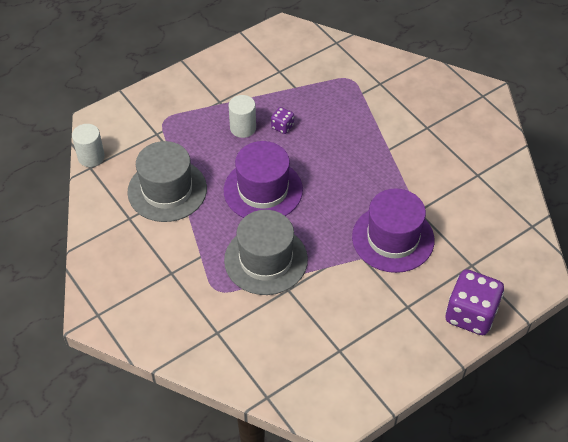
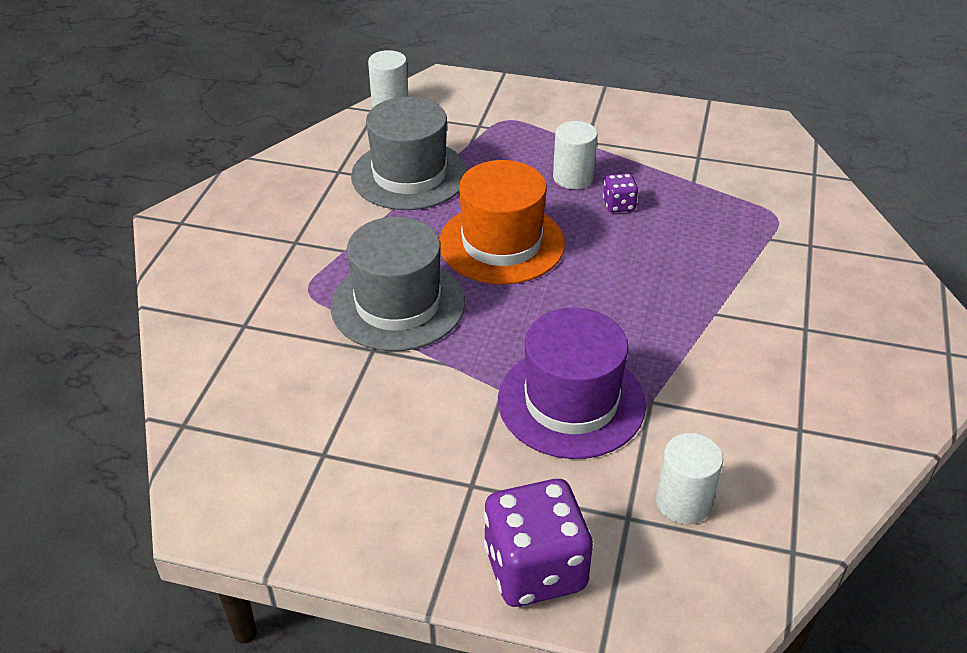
camera: 50 degrees right, 10 degrees down
(263, 190) = (501, 243): purple hat -> orange hat
(480, 241) = (683, 502): none -> white cylinder

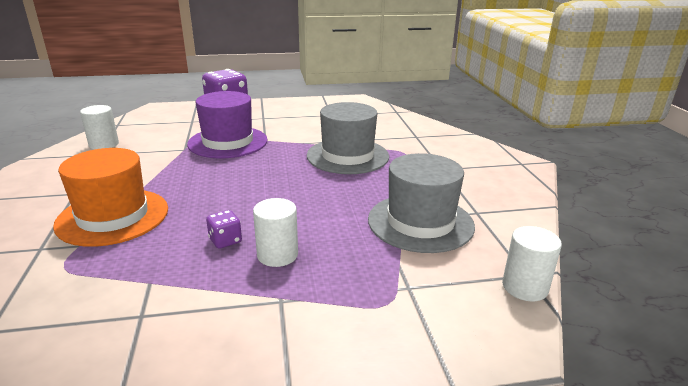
camera: 155 degrees right, 15 degrees down
(501, 243) = (308, 194): orange hat -> orange hat (113, 216)
(683, 502) = (166, 127): white cylinder -> white cylinder (104, 144)

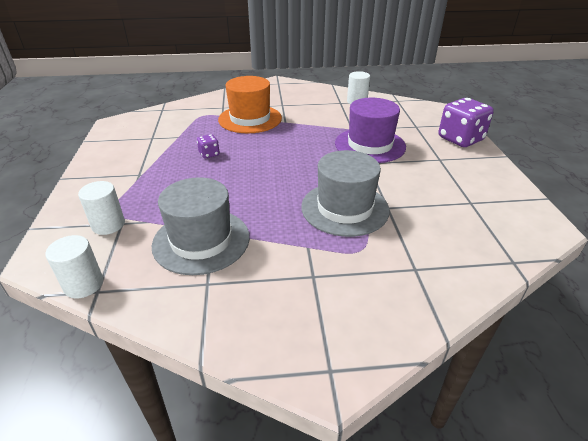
camera: 95 degrees right, 10 degrees up
(277, 255) = (185, 172): white cylinder -> white cylinder (108, 225)

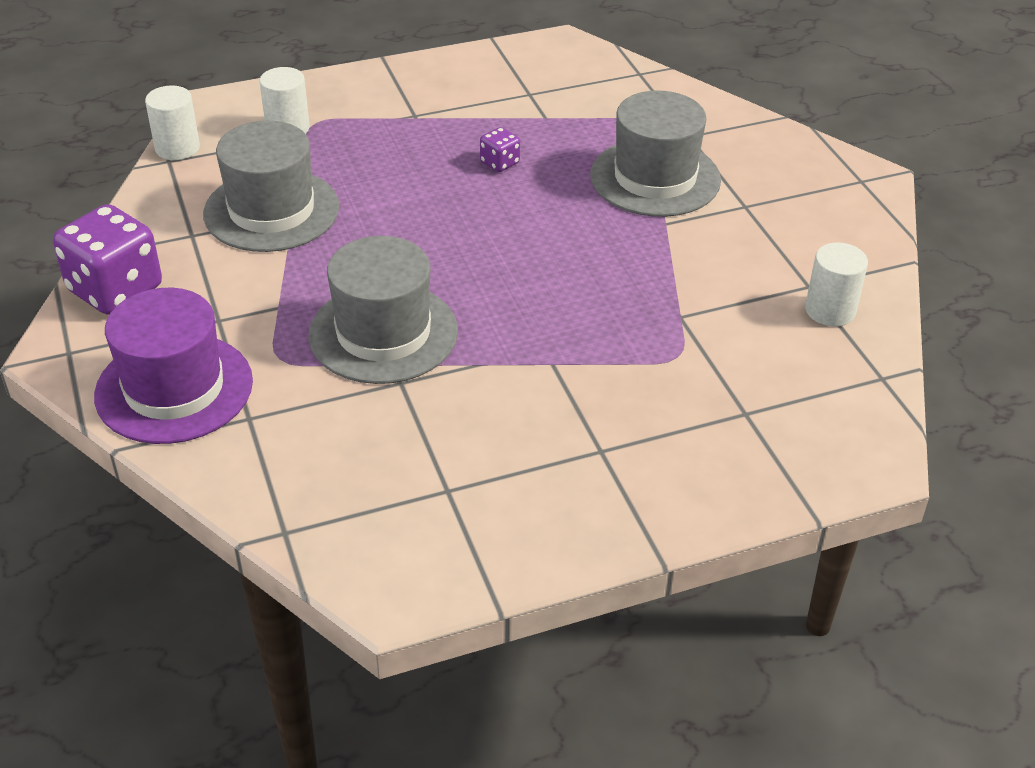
camera: 75 degrees right, 5 degrees up
(250, 119) = (655, 178): orange hat -> grey hat
(370, 145) = (618, 346): purple hat -> purple hat (174, 388)
(460, 139) = (713, 487): purple dice -> purple dice (115, 289)

